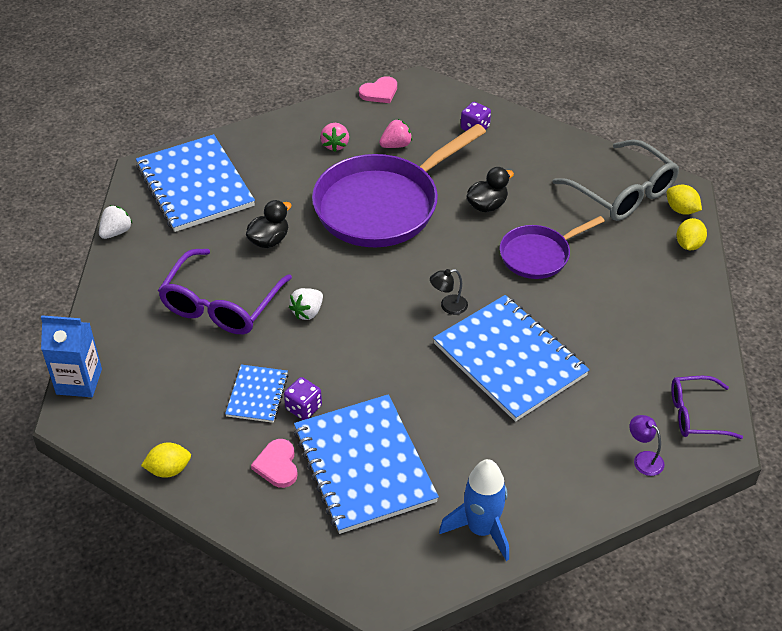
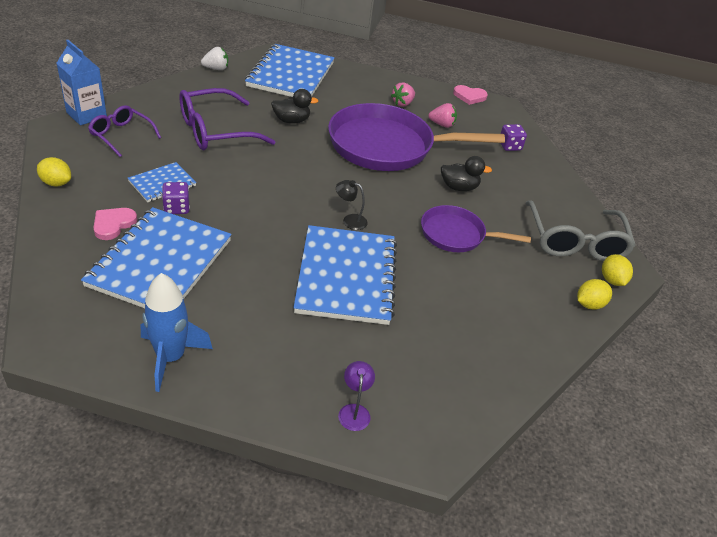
camera: 35 degrees right, 5 degrees down
(307, 312) = (257, 165): white strawberry -> none
(695, 414) = (441, 415): purple glasses -> purple glasses (121, 135)

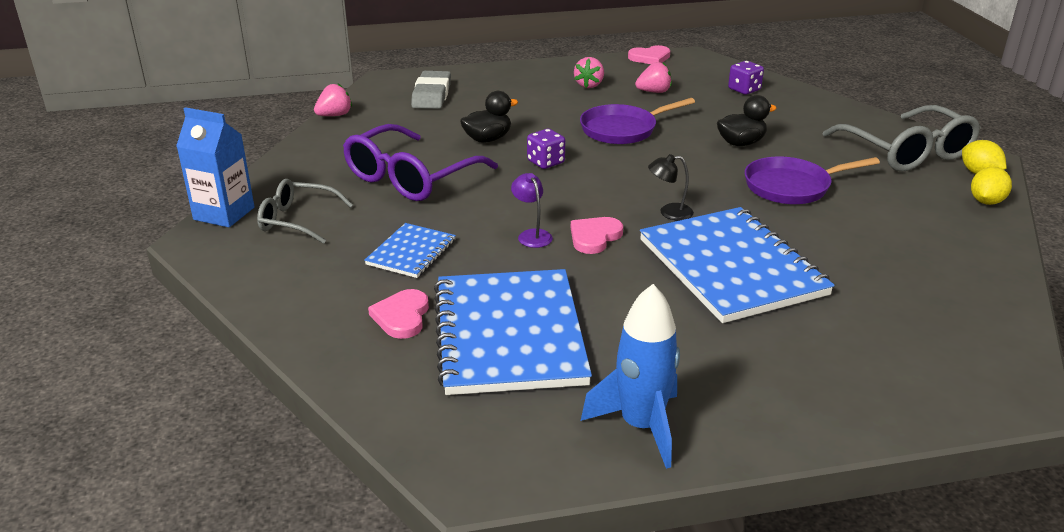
camera: 20 degrees left, 10 degrees down
(56, 183) = (272, 300): yellow lemon -> none
(121, 135) = (297, 220): purple glasses -> grey glasses
(176, 208) = (459, 271): purple dice -> purple dice (546, 162)
(216, 69) = (335, 115): white strawberry -> pink strawberry
(282, 218) = (594, 237): none -> pink heart
(290, 75) = (431, 95): blue notebook -> grey eraser
(354, 411) = (896, 390): purple lamp -> purple lamp (532, 235)
(388, 146) = (623, 129): purple pan -> purple pan, size x0.54

